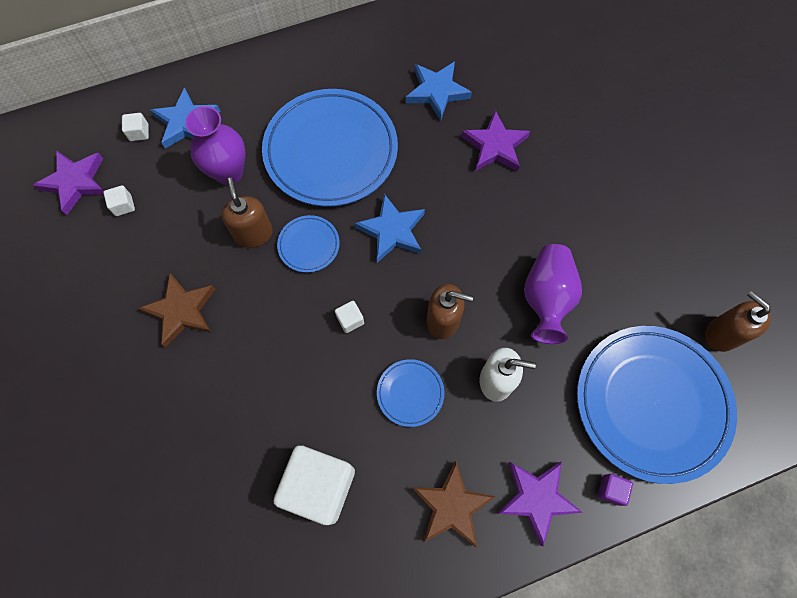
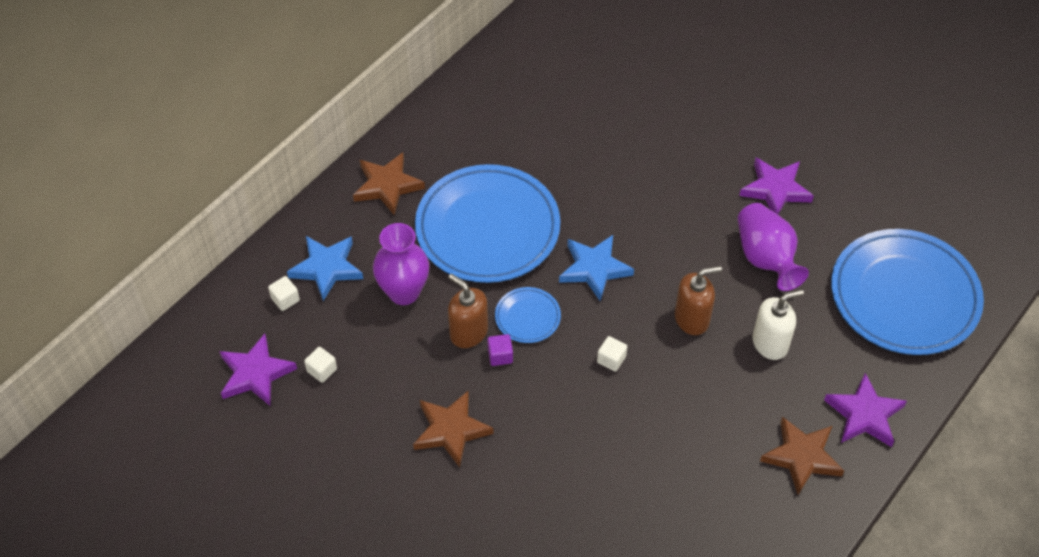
camera: 30 degrees left, 15 degrees down
(279, 76) = (387, 186): none -> brown star
(319, 486) = (682, 502): white cube -> none
(410, 393) = (706, 390): blue plate -> none
(437, 92) = (548, 132): blue star -> none
(495, 146) = (634, 155): purple star -> purple star (775, 190)
(611, 490) = (917, 377): purple cube -> purple cube (500, 356)
(721, 334) = (922, 216): brown soap dispenser -> none

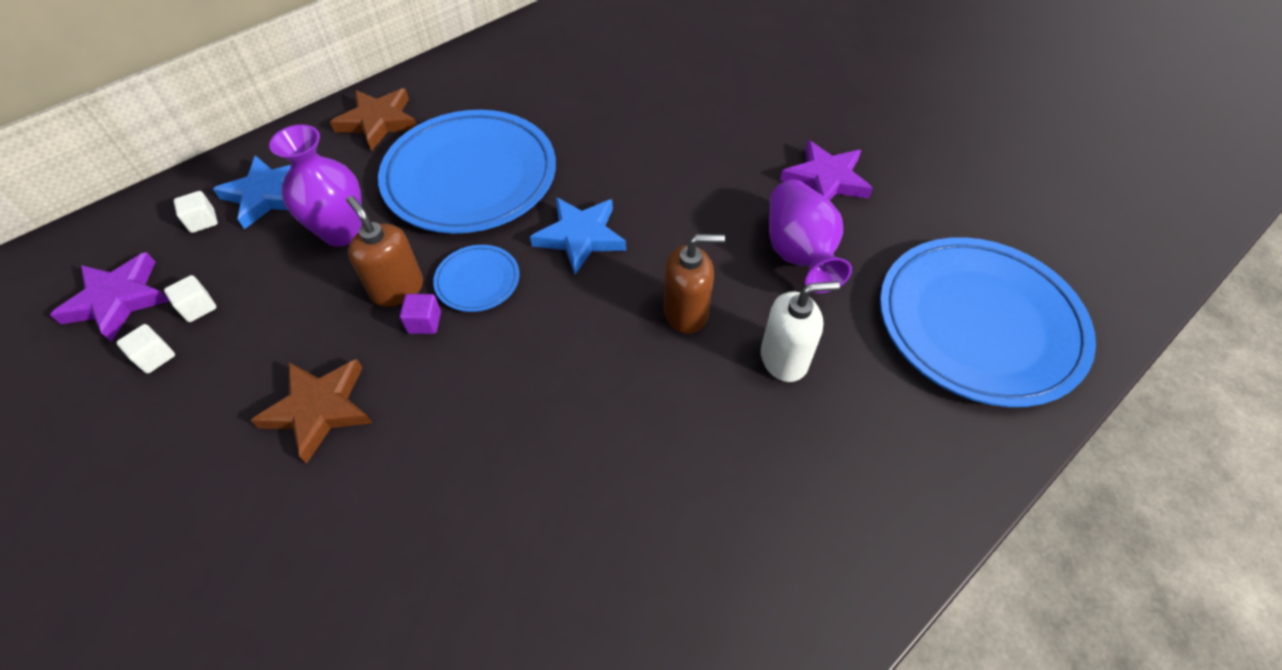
camera: 10 degrees right, 0 degrees up
(611, 359) = (565, 348): white cube -> white cube (155, 357)
(802, 457) = (800, 531): brown star -> none
(864, 414) = (905, 481): purple star -> none

